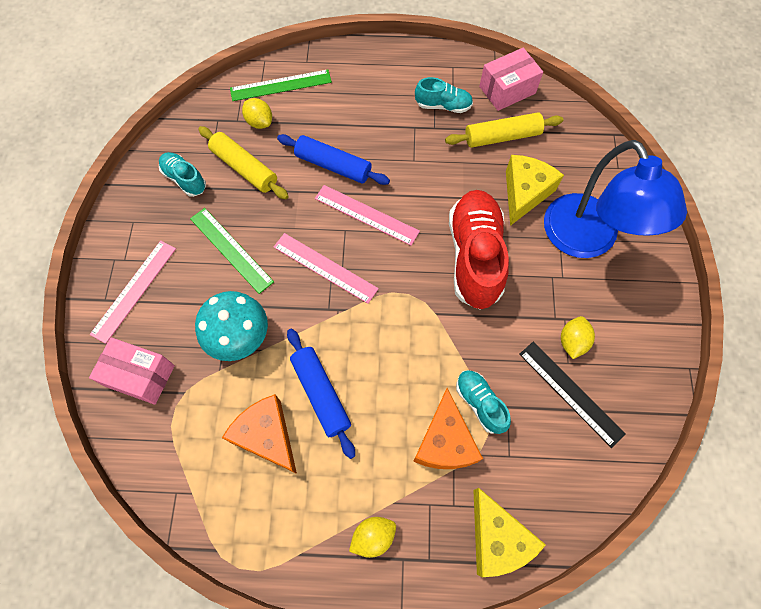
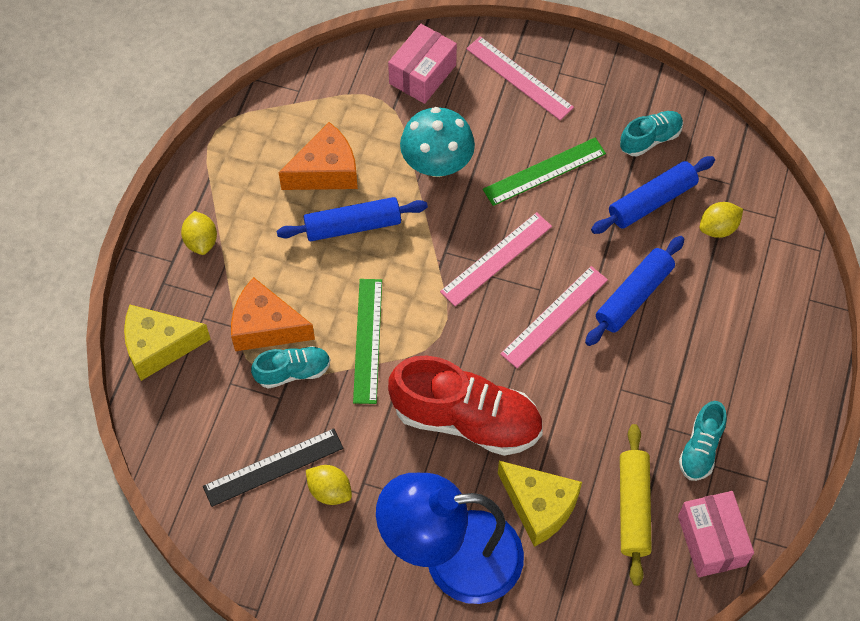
camera: 105 degrees right, 5 degrees down
(244, 168) = (652, 201): yellow rolling pin -> blue rolling pin
(281, 85) = (773, 261): green ruler -> green ruler (368, 340)

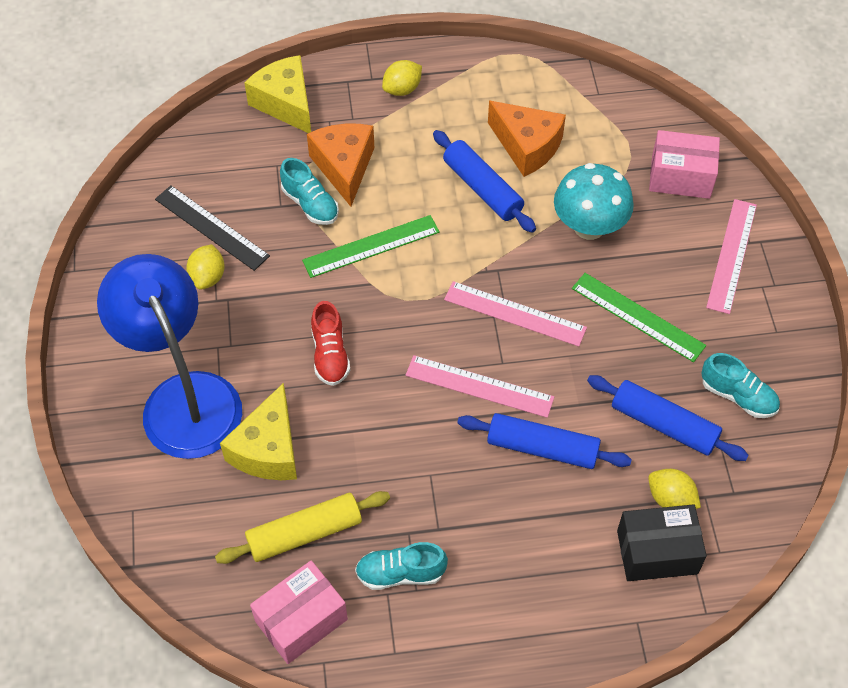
camera: 65 degrees right, 5 degrees down
(466, 419) = (330, 355): red shoe -> red shoe, size x0.51
(758, 259) = (657, 552): none -> black box

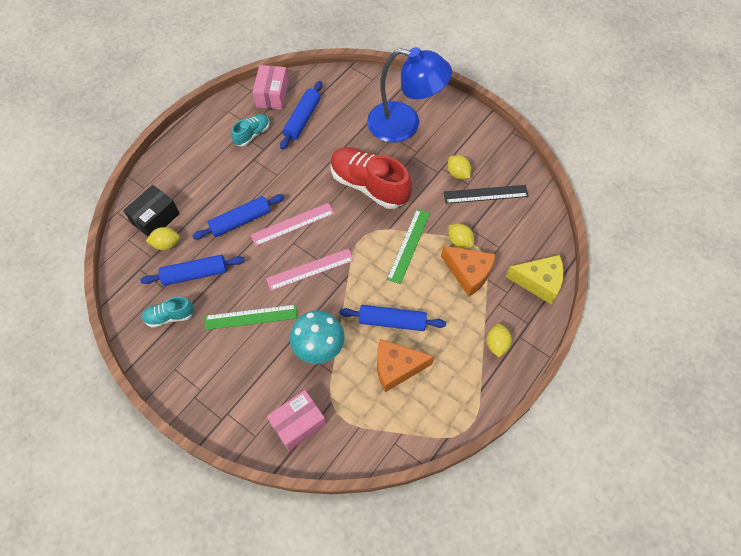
camera: 135 degrees right, 5 degrees up
(268, 449) = (349, 134): yellow cheese -> none
(304, 533) = (302, 119): yellow rolling pin -> blue rolling pin
(310, 204) = (459, 241): turquoise shoe -> yellow lemon
(330, 355) = (369, 185): red shoe -> red shoe, size x1.96
(731, 255) = (230, 395): pink ruler -> none

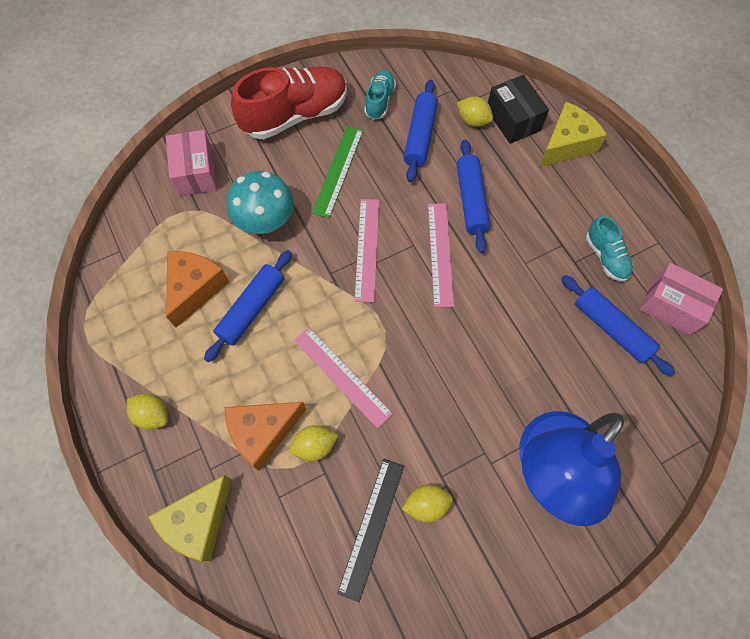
camera: 115 degrees right, 5 degrees up
(166, 244) = (473, 121): yellow lemon -> yellow lemon turned 75 degrees counterclockwise
(167, 179) = (566, 144): none -> yellow cheese
(369, 185) = (459, 368): red shoe -> red shoe (295, 115)
(408, 245) = (342, 376): green ruler -> pink ruler

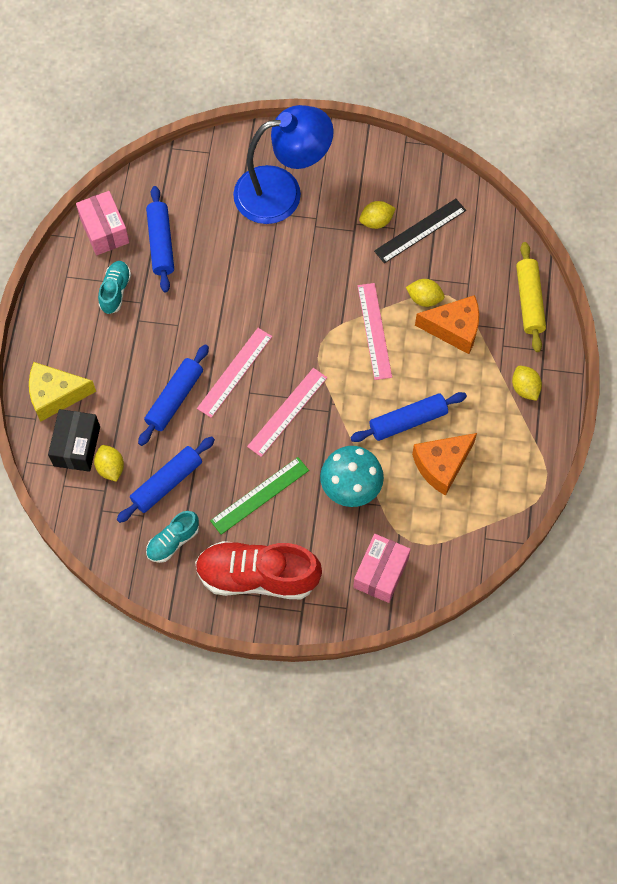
camera: 145 degrees left, 0 degrees up
(198, 521) = (529, 301): yellow cheese -> yellow rolling pin
(426, 505) = (376, 221): yellow lemon -> yellow lemon turned 45 degrees counterclockwise

